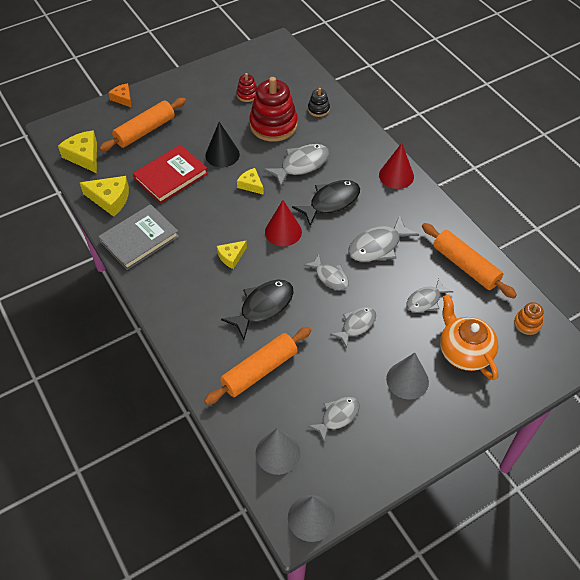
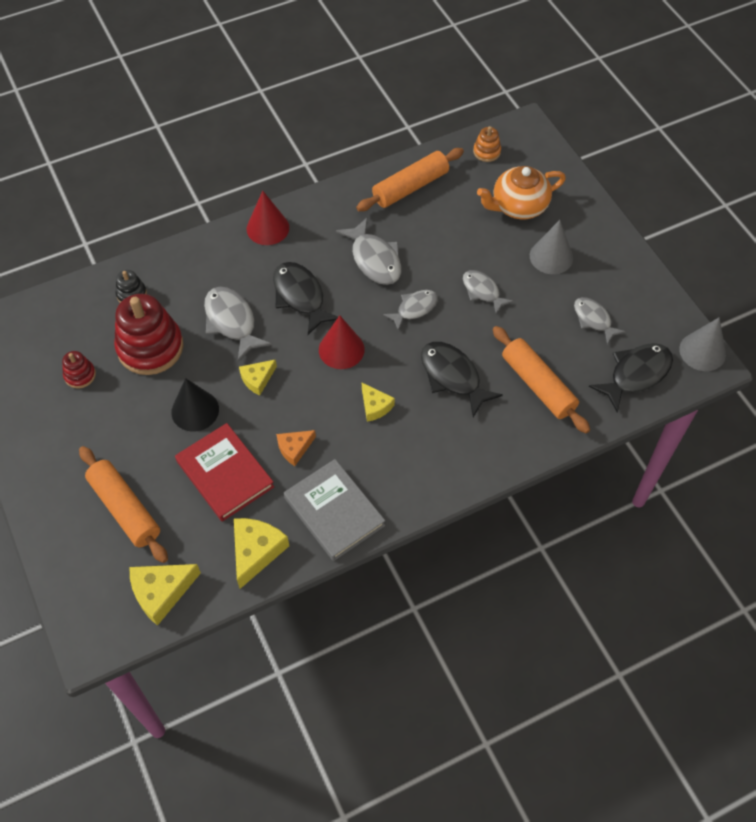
camera: 85 degrees left, 5 degrees up
(123, 98) = (44, 542): orange cheese -> orange cheese (294, 448)
(277, 453) = (636, 374): grey cone -> black fish
(425, 300) = (453, 227): grey fish -> none

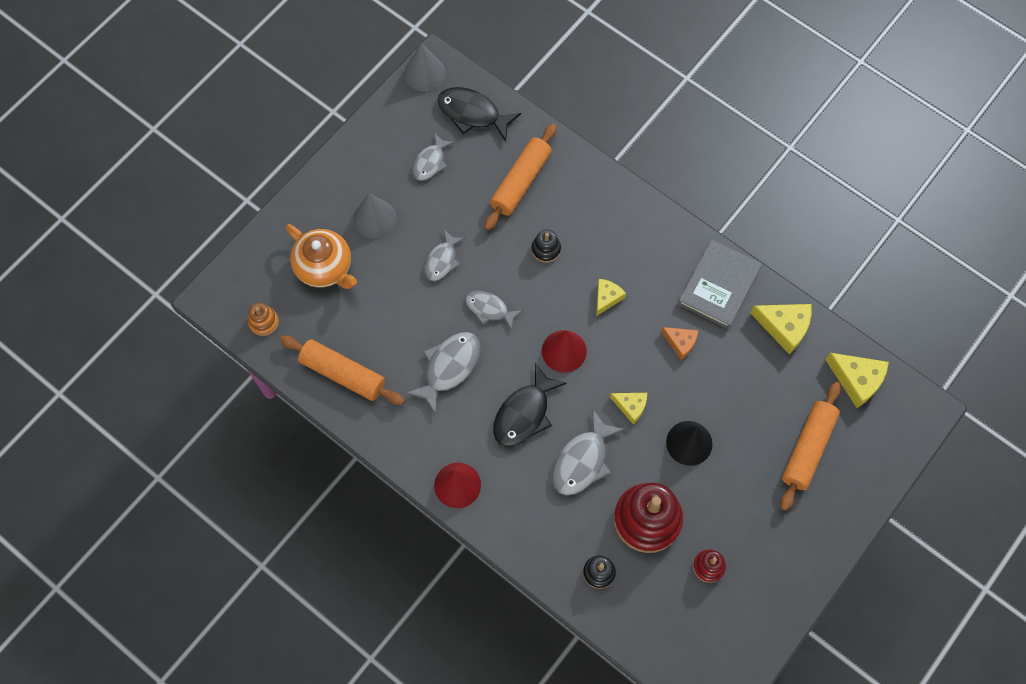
camera: 115 degrees left, 10 degrees up
(225, 474) = (733, 386): red book -> none
(256, 551) = (784, 327): yellow cheese -> yellow cheese turned 150 degrees counterclockwise
(453, 377) = (546, 249): black fish -> black stacking toy

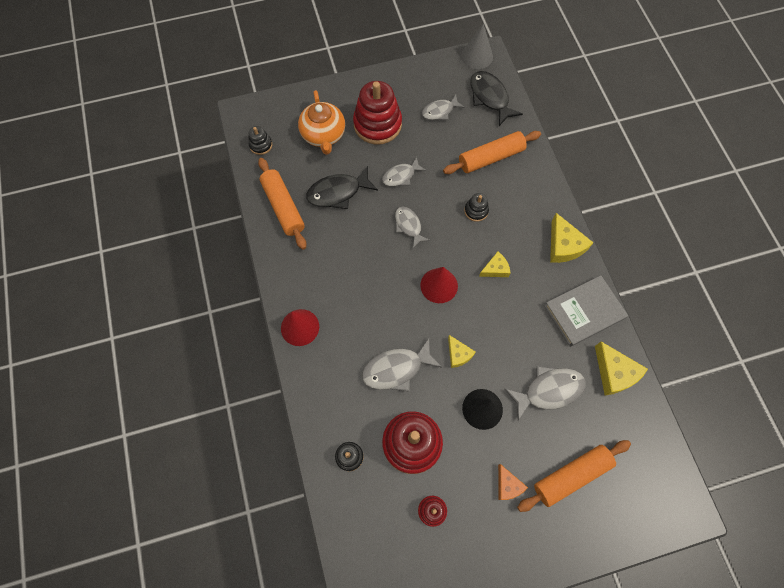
camera: 35 degrees right, 0 degrees up
(264, 322) = (261, 145): orange stacking toy -> black stacking toy
(374, 218) = (377, 124): grey cone -> red stacking toy
(449, 368) = (353, 247): grey fish -> grey fish (549, 390)
(524, 413) = (380, 309): black fish -> black fish (338, 192)
(680, 343) = (527, 333): orange cheese -> orange cheese (508, 485)
(857, 380) = (646, 450): yellow cheese -> yellow cheese (564, 246)

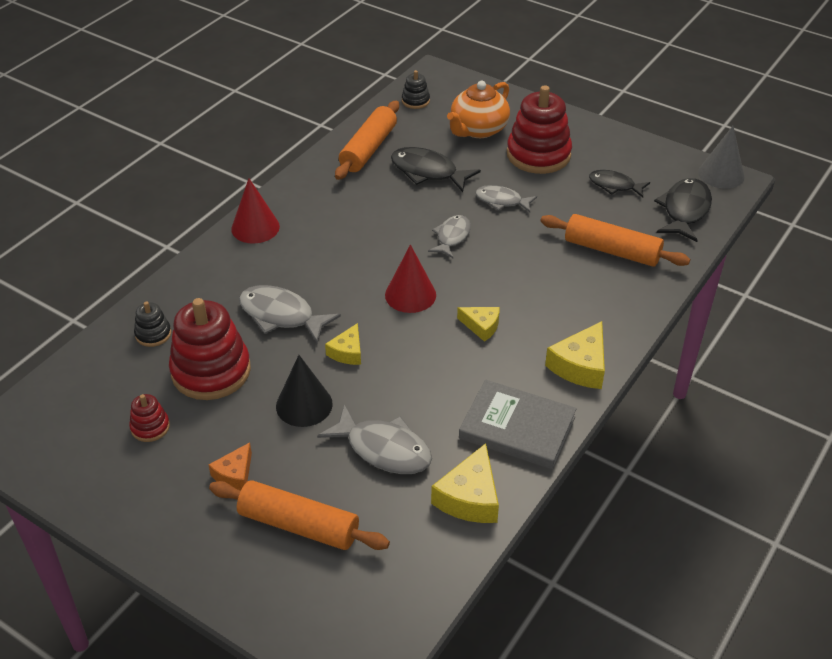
camera: 50 degrees right, 25 degrees down
(440, 111) = (614, 185): grey fish -> black fish
(476, 211) = (532, 274): black stacking toy -> none

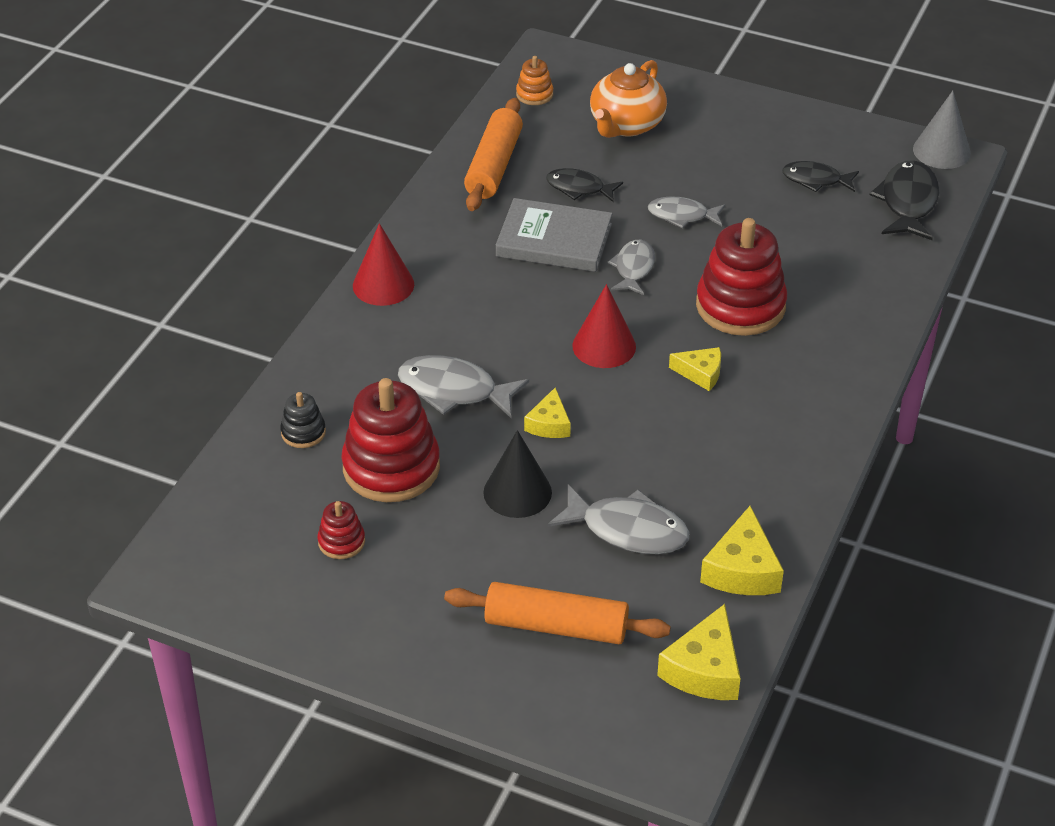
camera: 10 degrees left, 0 degrees up
(234, 474) = (462, 581): orange cheese -> none
(415, 101) = (534, 94): black stacking toy -> orange stacking toy
(428, 172) = (579, 188): black fish -> black fish, size x0.65
(517, 428) = (775, 486): grey book -> grey book (554, 240)
(538, 155) = (711, 150): red stacking toy -> red stacking toy (740, 306)
(580, 366) = (829, 405): yellow cheese -> yellow cheese (704, 669)
(612, 251) = (832, 263): orange rolling pin -> none

